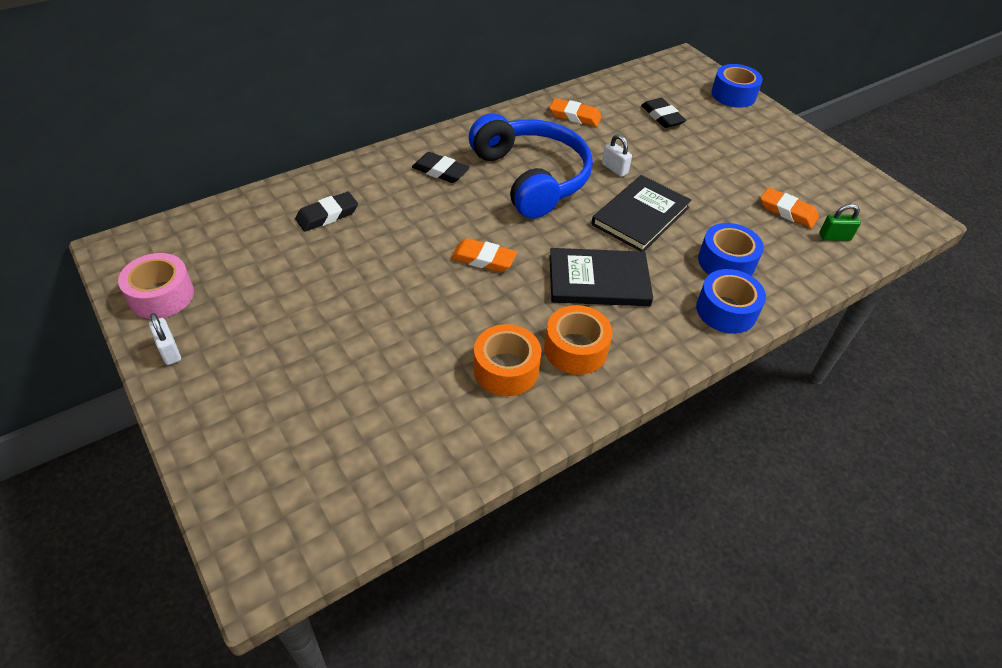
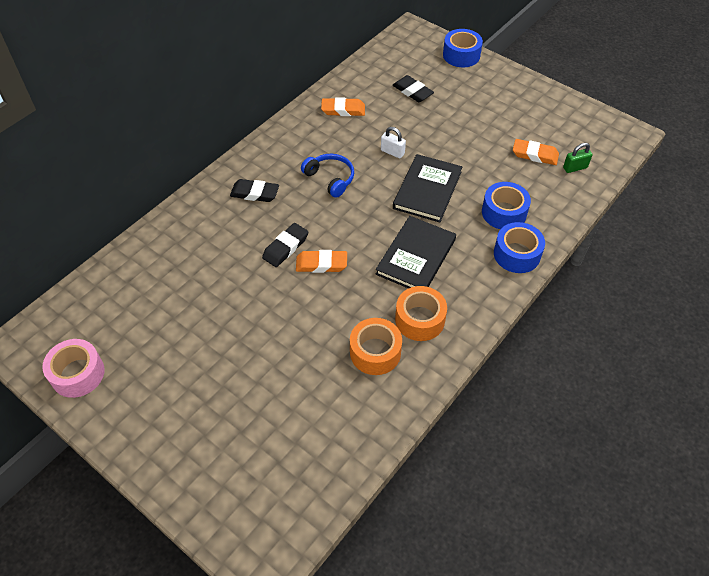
camera: 15 degrees left, 5 degrees up
(169, 351) = (109, 419): white padlock -> none
(327, 215) = (180, 261): black eraser -> black eraser (285, 247)
(531, 177) = (330, 178): blue headphones -> blue headphones, size x0.49
(598, 280) = (416, 256): black book -> black book turned 45 degrees counterclockwise

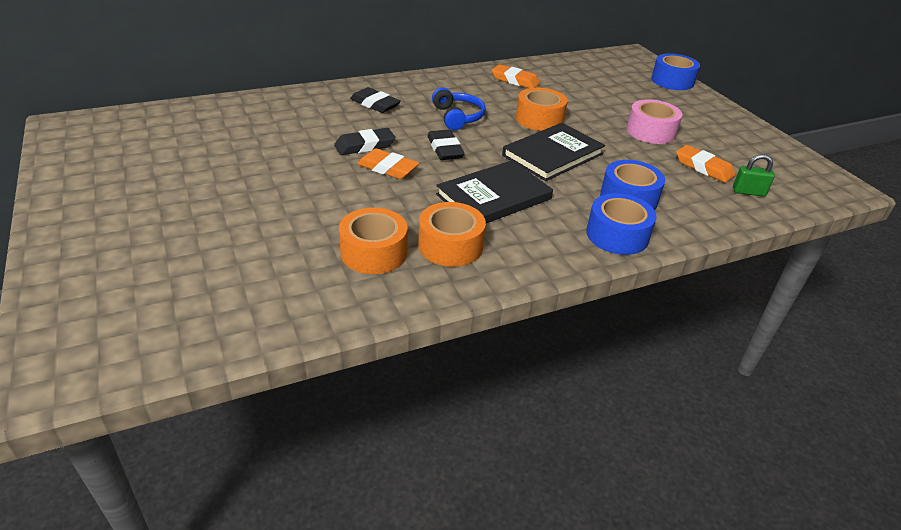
camera: 25 degrees right, 15 degrees down
(78, 374) = (82, 159): pink tape -> pink tape (650, 131)
(392, 152) = (539, 119): white padlock -> orange tape
(412, 91) = (598, 89): black eraser -> black eraser (445, 149)

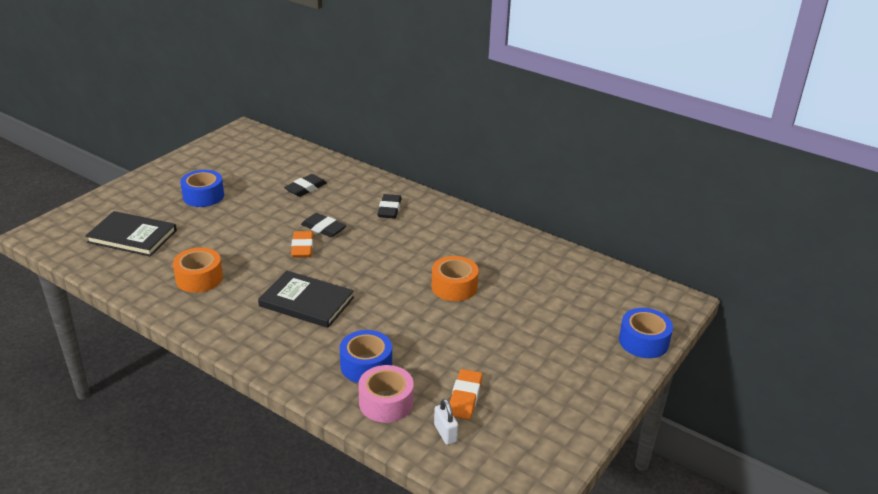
camera: 60 degrees right, 5 degrees down
(445, 149) = (354, 260): black eraser -> black eraser (306, 188)
(450, 246) = (229, 303): orange tape -> none
(458, 117) = (411, 249): blue headphones -> none
(515, 80) = (515, 254): orange eraser -> none
(553, 155) = (399, 310): black book -> black book (132, 236)
(617, 235) = (304, 372): blue tape -> blue tape (203, 196)
(650, 131) = (503, 352): pink tape -> pink tape (386, 402)
(748, 192) = (445, 433): green padlock -> white padlock

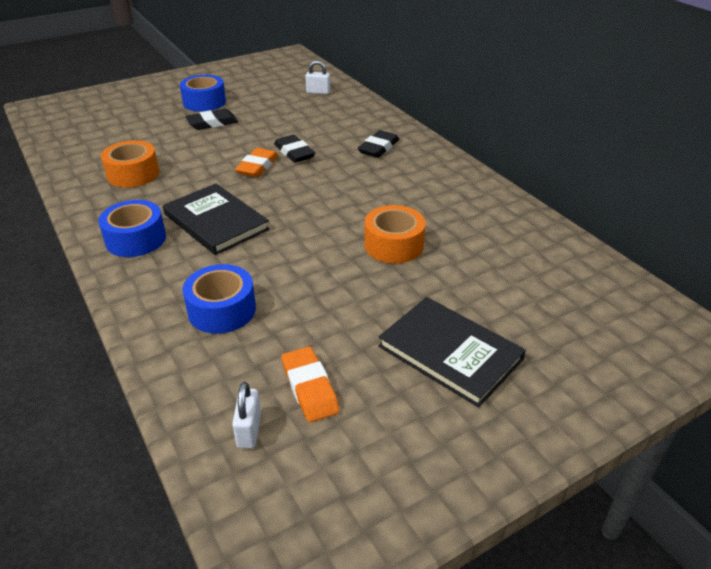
camera: 25 degrees right, 5 degrees up
(132, 236) = (110, 124): black book -> black book (450, 353)
(300, 166) = (318, 92): none -> white padlock
(306, 188) = (307, 112): black eraser -> black eraser (212, 123)
(386, 402) = (208, 363): pink tape -> none
(465, 397) = (309, 388): orange eraser -> orange eraser turned 60 degrees counterclockwise
(643, 341) = (616, 384): blue tape -> blue tape (136, 239)

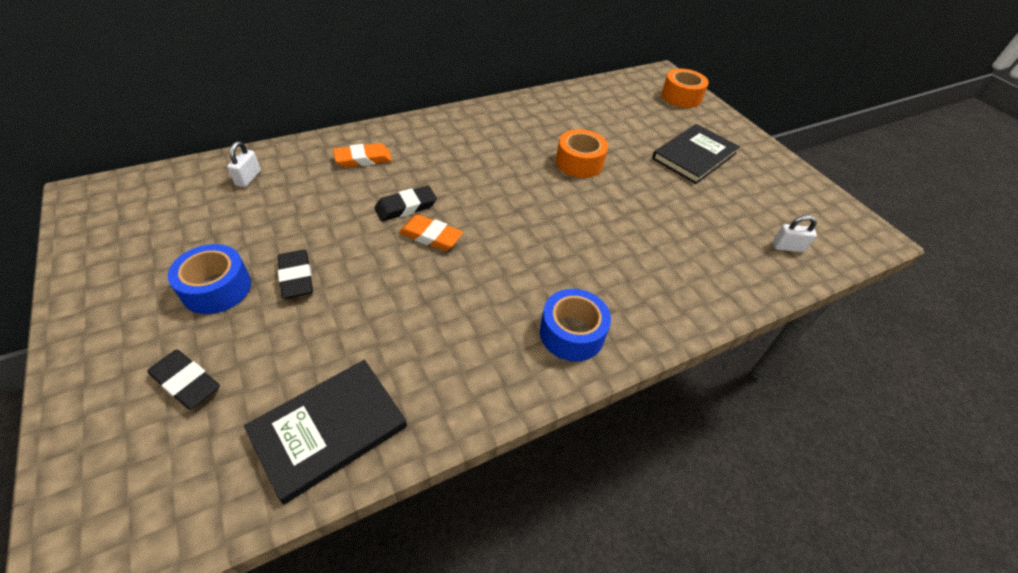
camera: 90 degrees left, 10 degrees up
(133, 174) = (422, 353): orange tape -> orange tape (681, 97)
(216, 221) = (540, 268): black book -> black book (329, 429)
(222, 310) = (673, 262): blue tape -> none
(309, 388) = (742, 218): orange eraser -> orange eraser (363, 159)
(378, 148) = (414, 150): black eraser -> black eraser (186, 382)

